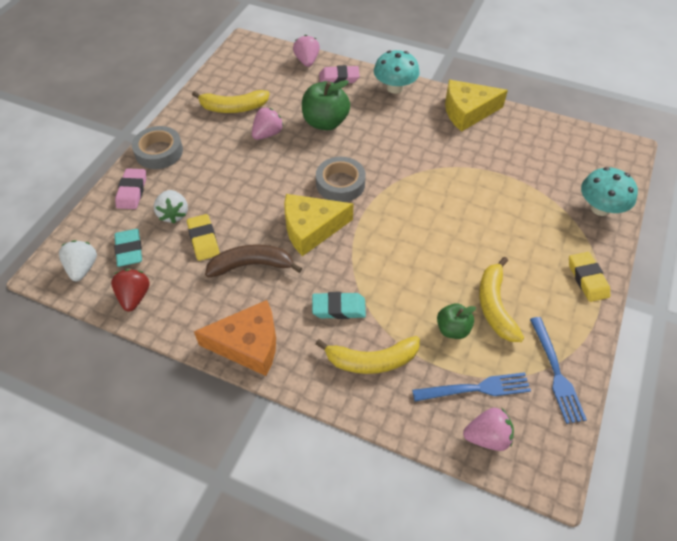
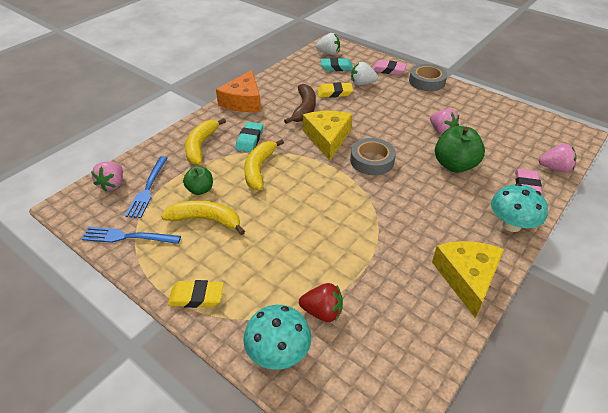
camera: 105 degrees right, 10 degrees down
(134, 297) = (299, 67): red strawberry -> red strawberry (322, 312)
(233, 108) = (478, 117): yellow banana -> yellow banana (259, 169)

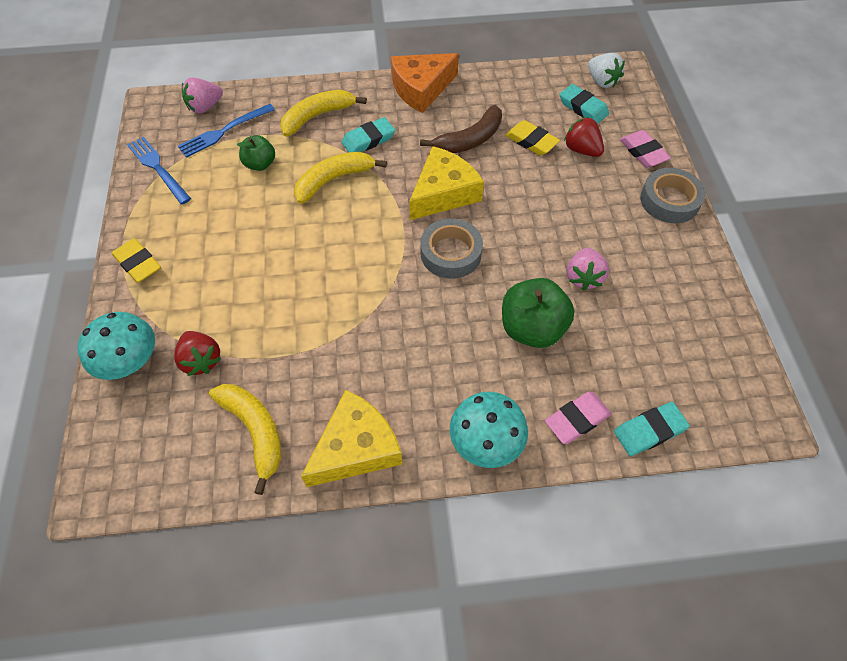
camera: 45 degrees right, 15 degrees up
(206, 220) = (228, 199): yellow banana -> yellow banana (255, 432)
(362, 83) = (581, 150): white strawberry -> red strawberry
(554, 168) = (649, 430): pink strawberry -> turquoise eraser

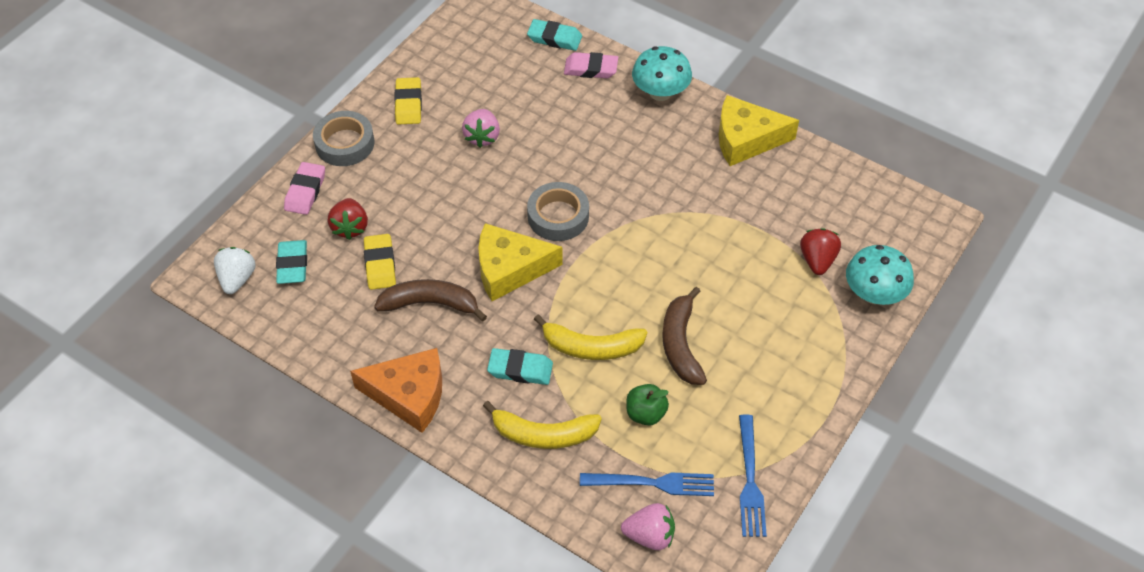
camera: 140 degrees left, 5 degrees down
(138, 263) = (825, 379): yellow eraser -> yellow eraser (408, 104)
(255, 432) = (808, 189): yellow banana -> none
(270, 221) = (681, 344): none -> brown banana
(532, 328) = (558, 130): green apple -> none
(583, 277) = (482, 137): pink strawberry -> pink strawberry turned 135 degrees clockwise

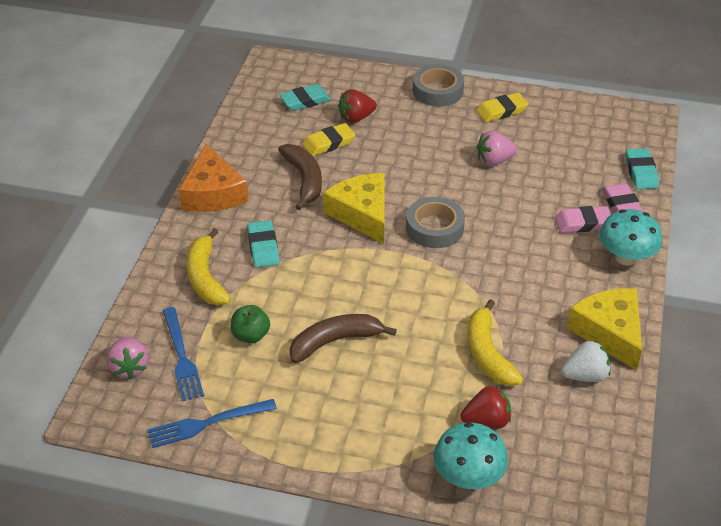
camera: 70 degrees right, 10 degrees down
(237, 279) = (279, 80): white strawberry -> white strawberry (585, 375)
(305, 191) = (378, 86): pink eraser -> pink eraser (583, 223)
(591, 347) = (305, 283): yellow banana -> yellow banana (488, 353)

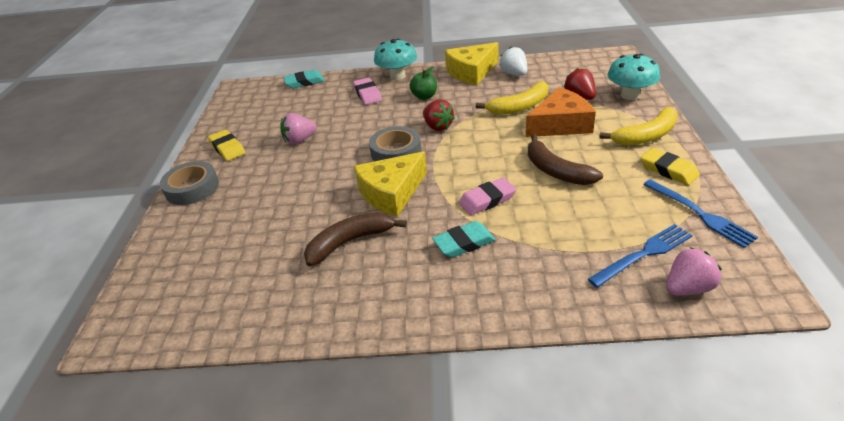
camera: 100 degrees left, 5 degrees down
(205, 277) = (528, 272): yellow banana -> yellow banana (646, 136)
(213, 193) = (391, 310): orange cheese -> orange cheese (560, 124)
(251, 335) = (583, 218): green apple -> green apple (424, 96)
(305, 101) = (203, 279): turquoise eraser -> none
(328, 143) = (284, 240): yellow eraser -> yellow eraser (668, 170)
(356, 118) = (237, 231): red strawberry -> red strawberry (438, 126)
(494, 160) = (299, 140): pink strawberry -> pink strawberry turned 90 degrees clockwise
(621, 204) = (342, 84): pink eraser -> pink eraser (487, 200)

